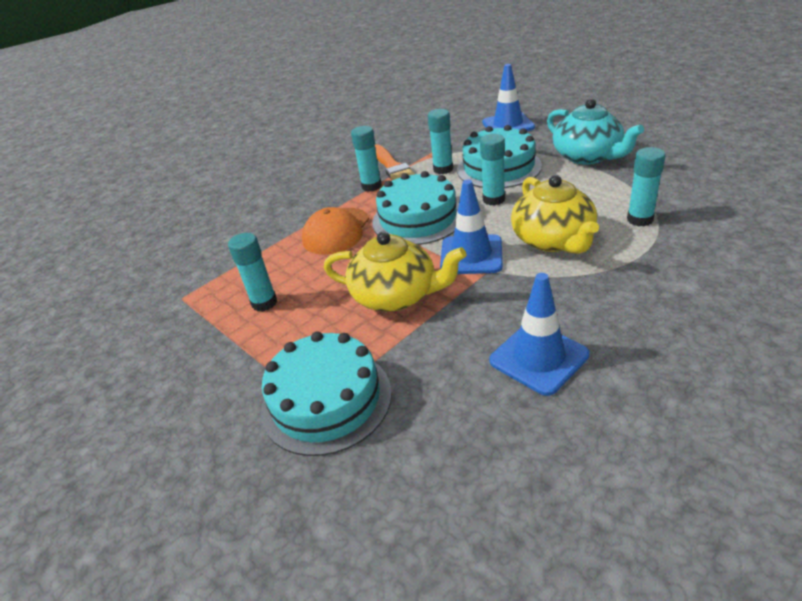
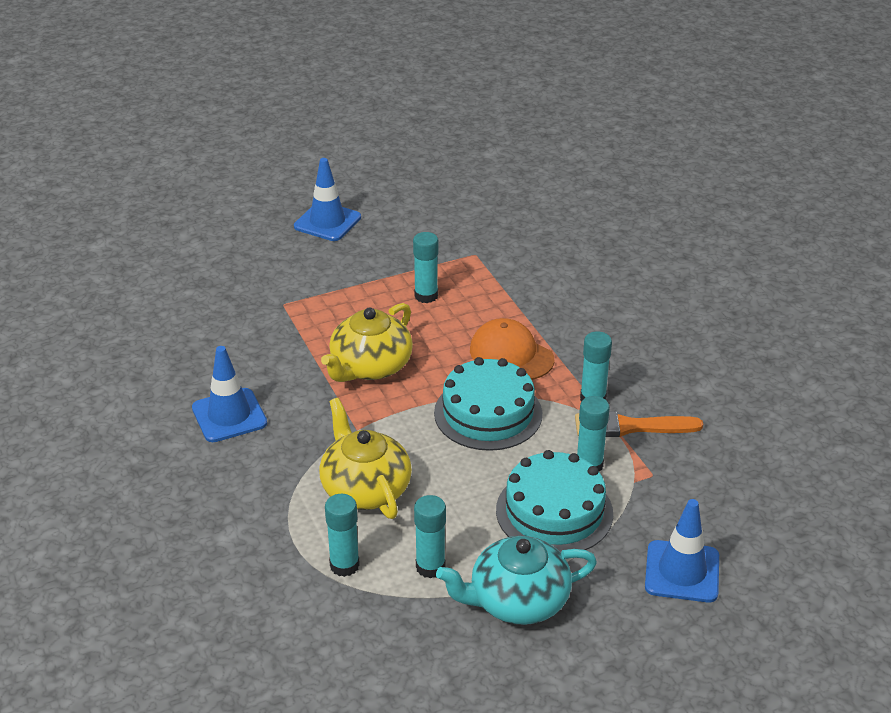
camera: 105 degrees right, 0 degrees up
(326, 400) = (284, 309): turquoise cake -> none
(471, 255) = (389, 427): blue traffic cone -> blue traffic cone (327, 222)
(493, 199) = (480, 479): turquoise glue stick -> turquoise glue stick (430, 567)
(553, 240) = (365, 488): yellow teapot -> yellow teapot turned 60 degrees clockwise

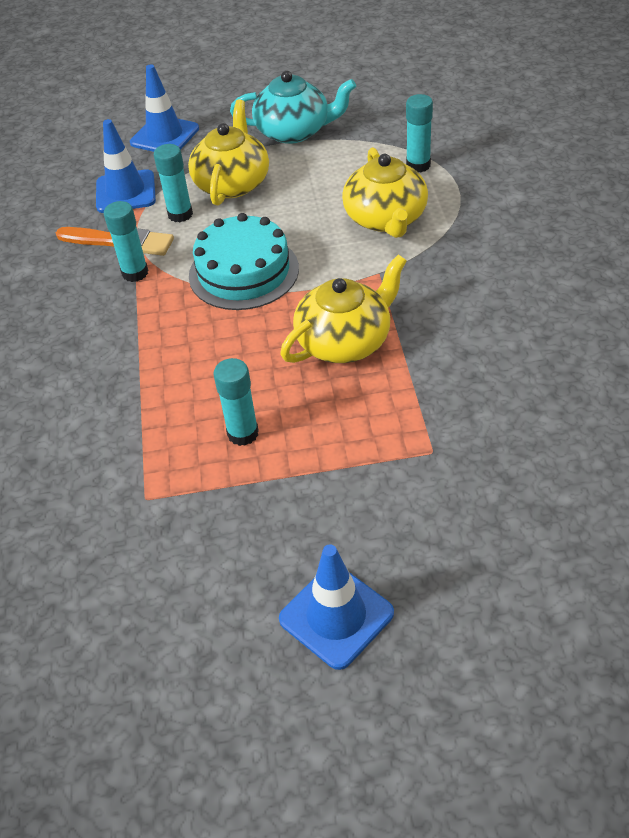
camera: 160 degrees left, 10 degrees up
(229, 415) = (510, 304): blue traffic cone -> blue traffic cone (125, 192)
(430, 567) = (350, 157): turquoise glue stick -> none
(511, 354) = (185, 333): orange cap -> none
(554, 512) = (232, 183): turquoise cake -> yellow teapot

